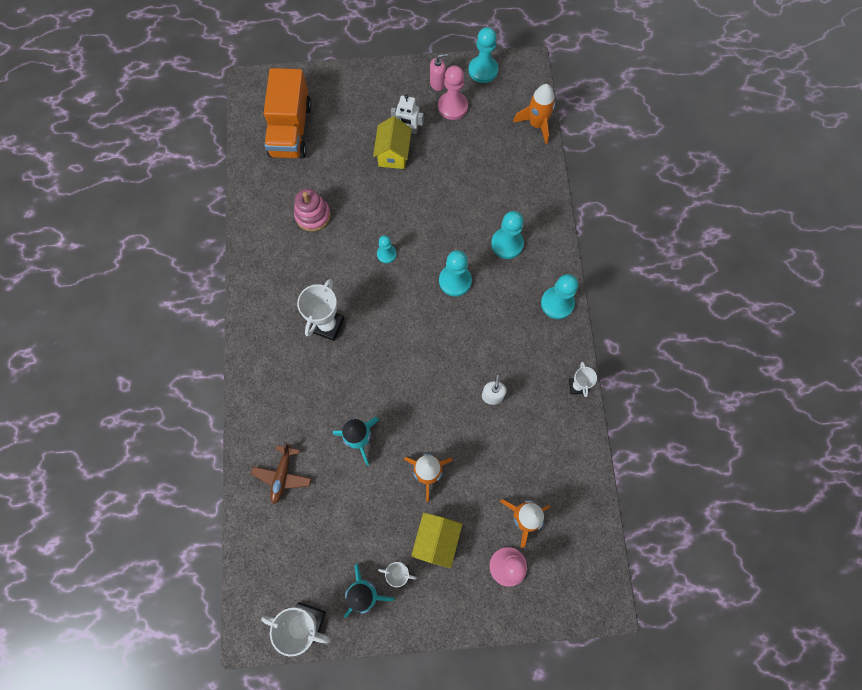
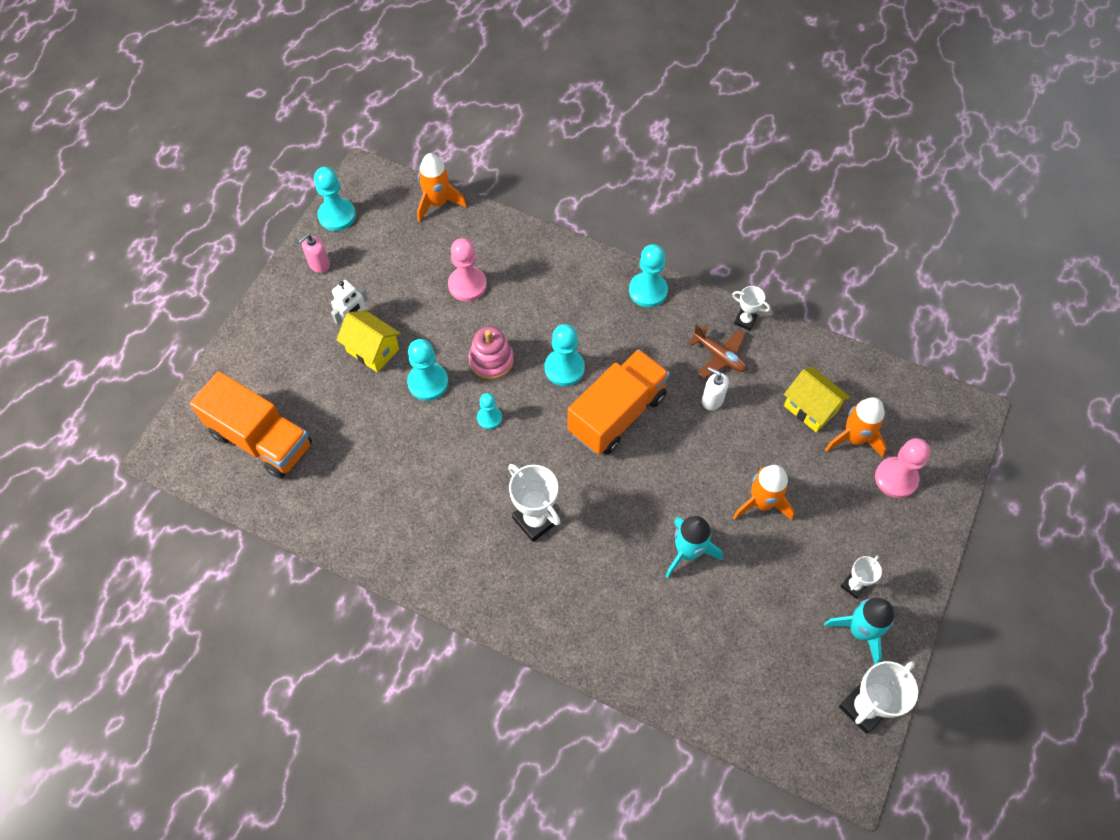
camera: 60 degrees left, 10 degrees down
(282, 475) = (685, 655): brown plane -> brown plane (719, 356)
(313, 215) = (389, 469): pink stacking toy -> pink stacking toy (491, 360)
(436, 540) = (837, 531): yellow house -> yellow house (810, 408)
(437, 83) = (319, 264): pink soap dispenser -> pink soap dispenser turned 150 degrees counterclockwise
(440, 335) = (617, 414): none -> orange truck
(452, 107) = (358, 265): pink pawn -> pink pawn (467, 285)
(507, 244) = (554, 300): turquoise pawn -> turquoise pawn (428, 382)

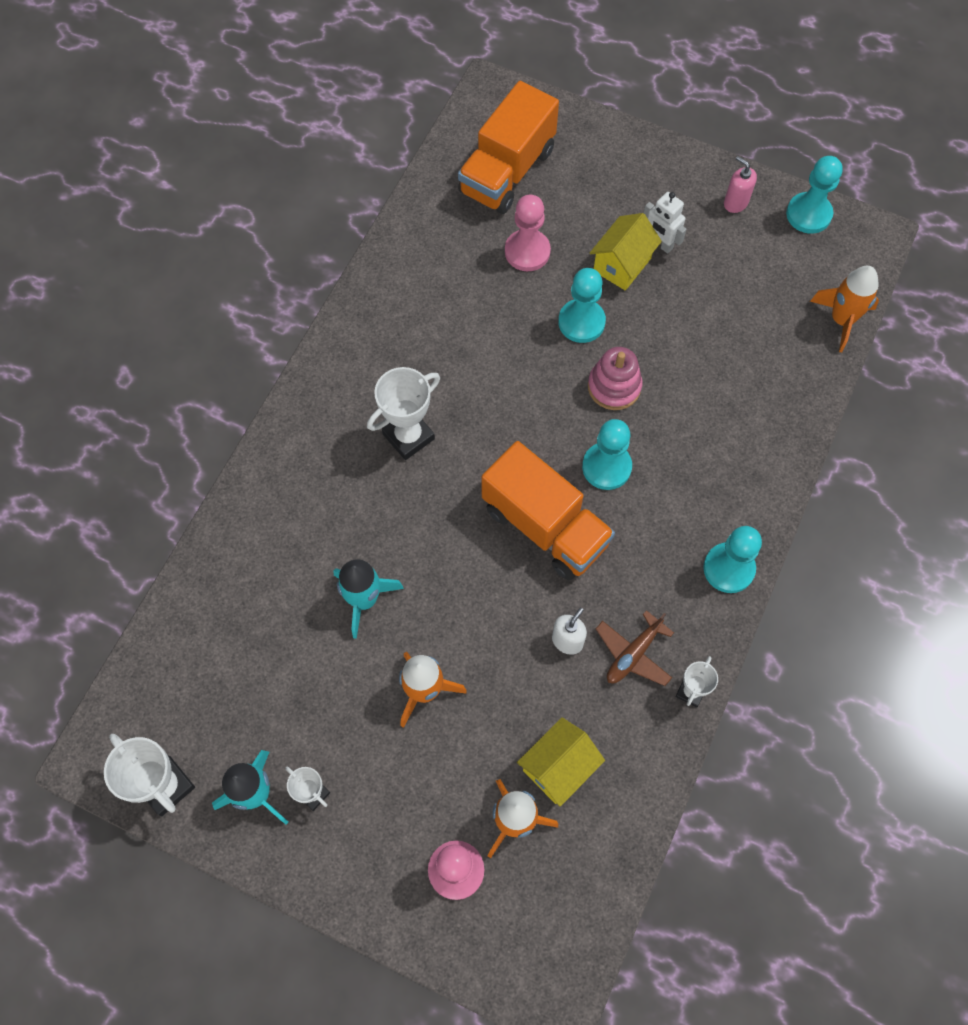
camera: 90 degrees right, 5 degrees up
(467, 285) = (720, 357): pink pawn -> pink pawn (527, 252)
(489, 418) = (537, 387): turquoise pawn -> none

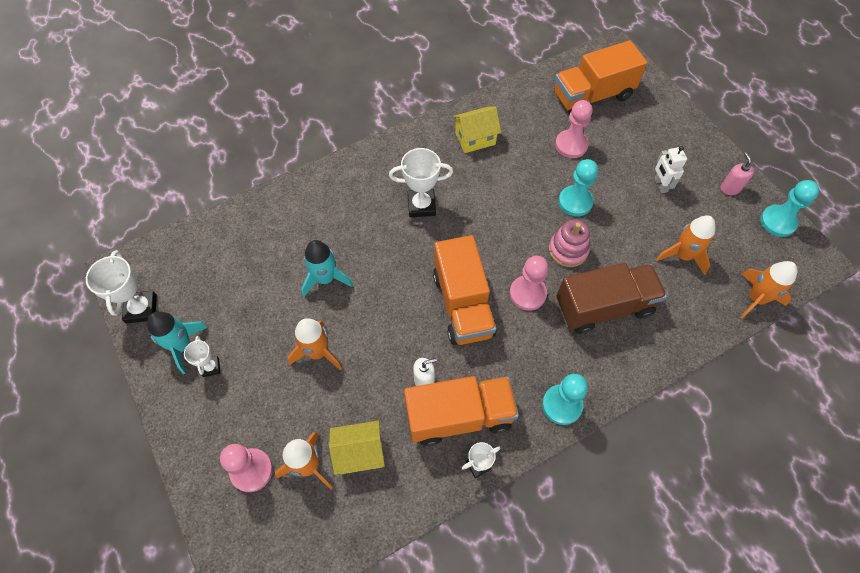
camera: 35 degrees right, 5 degrees down
(606, 467) = (527, 293): turquoise pawn -> pink pawn
(622, 264) = (626, 184): yellow house -> yellow house (475, 139)
(633, 654) = (459, 416): brown plane -> orange truck
(697, 430) = (603, 307): none -> brown truck
(738, 316) = (682, 255): none -> orange rocket

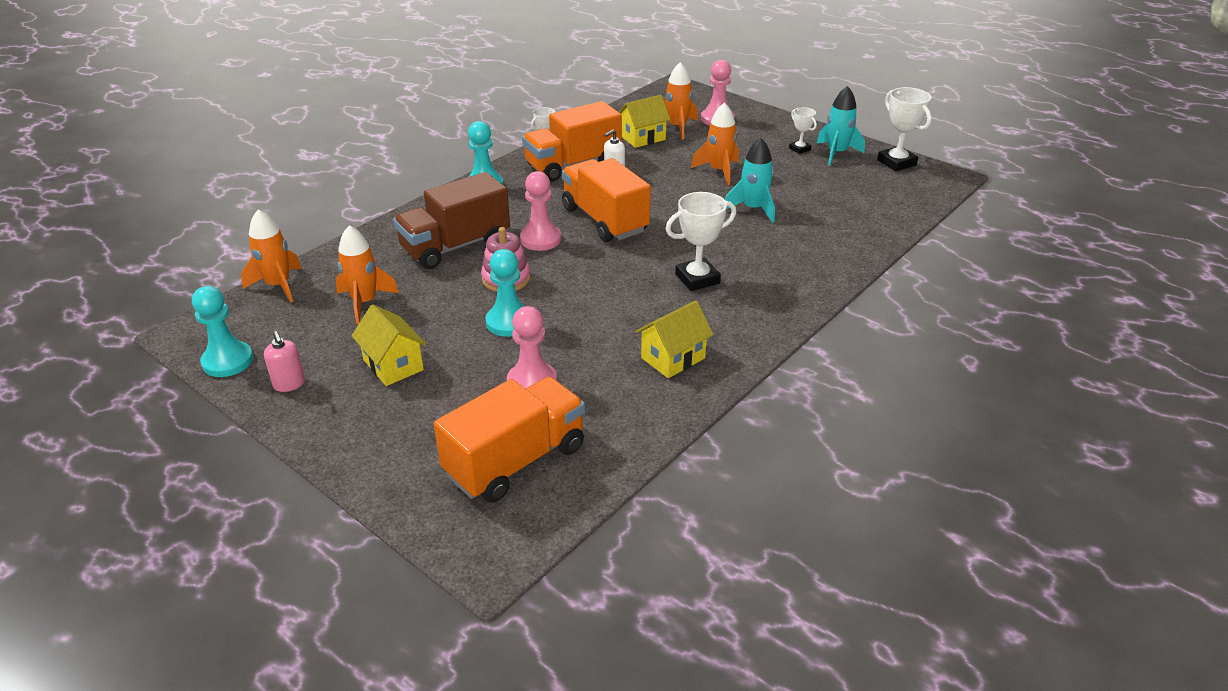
camera: 160 degrees right, 25 degrees down
(660, 185) = (393, 365): white robot -> yellow house

